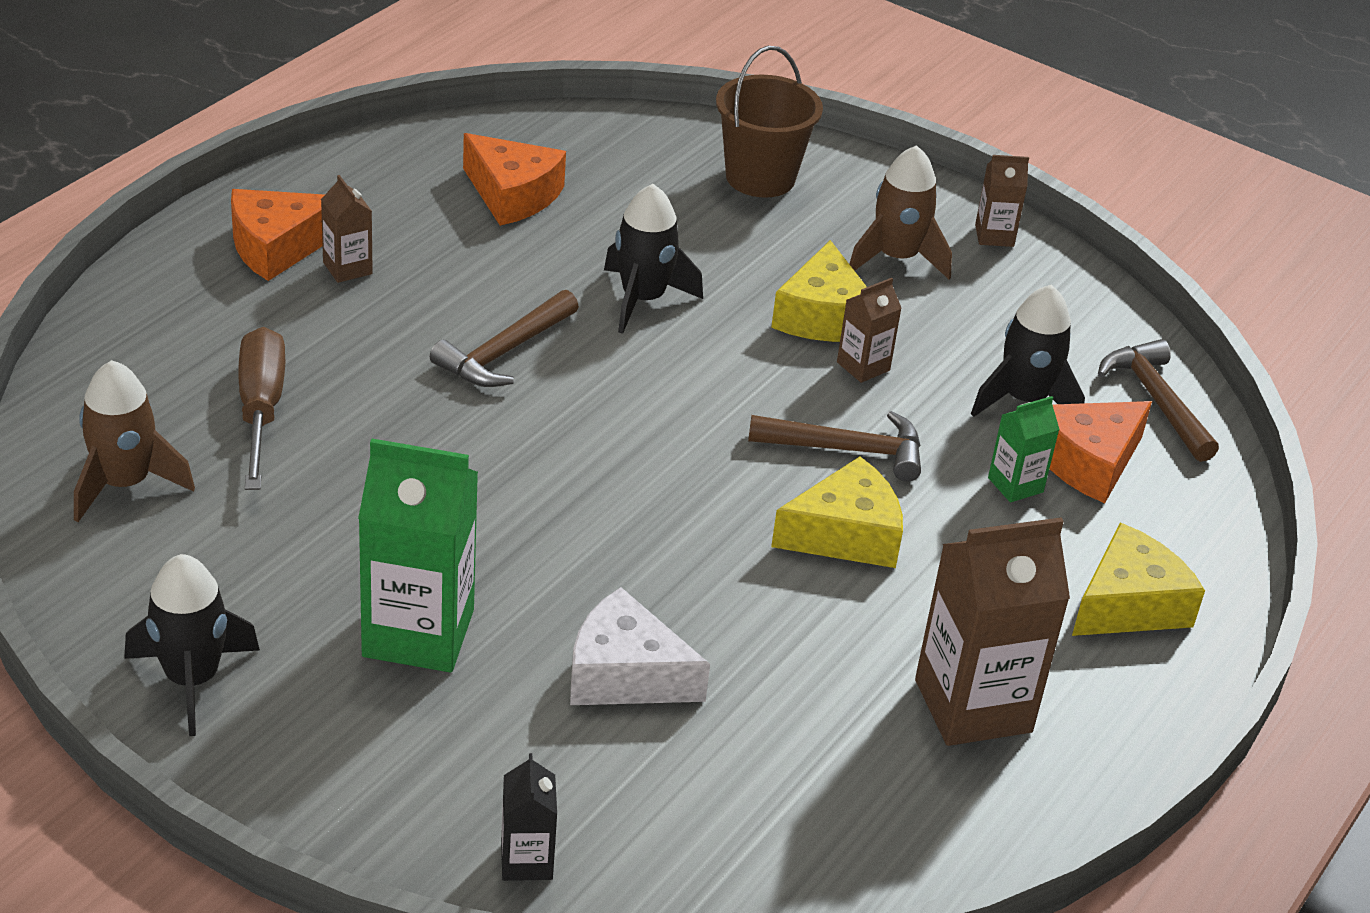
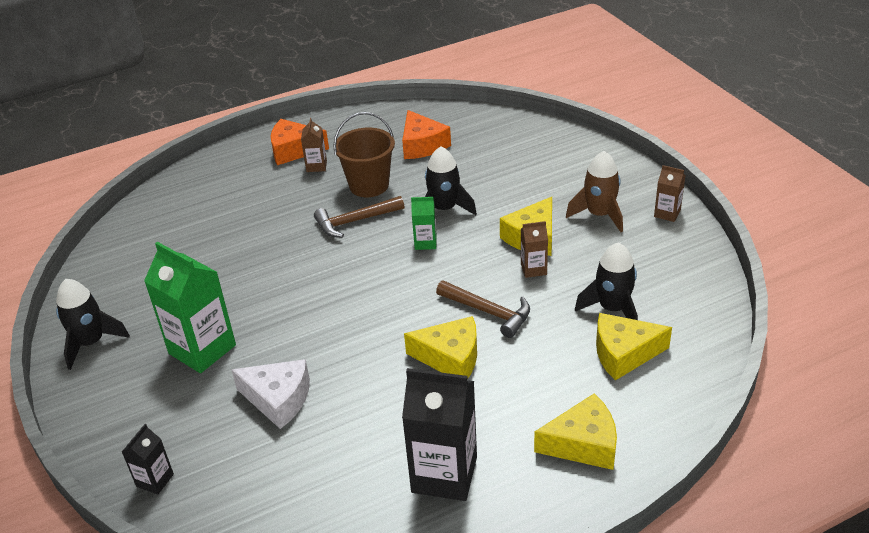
camera: 35 degrees right, 0 degrees up
(125, 483) = (141, 245): brown rocket -> none
(260, 409) = (224, 224): brown screwdriver -> none
(625, 674) = (278, 399): white cheese -> white cheese turned 150 degrees clockwise
(760, 177) = (557, 158): brown bucket -> brown bucket (369, 185)
(973, 706) = (444, 474): brown carton -> black carton
(1015, 485) = (569, 356): green carton -> green carton (425, 242)
(1088, 462) = (624, 354): orange cheese -> yellow cheese
(1156, 400) = (695, 328): brown hammer -> none

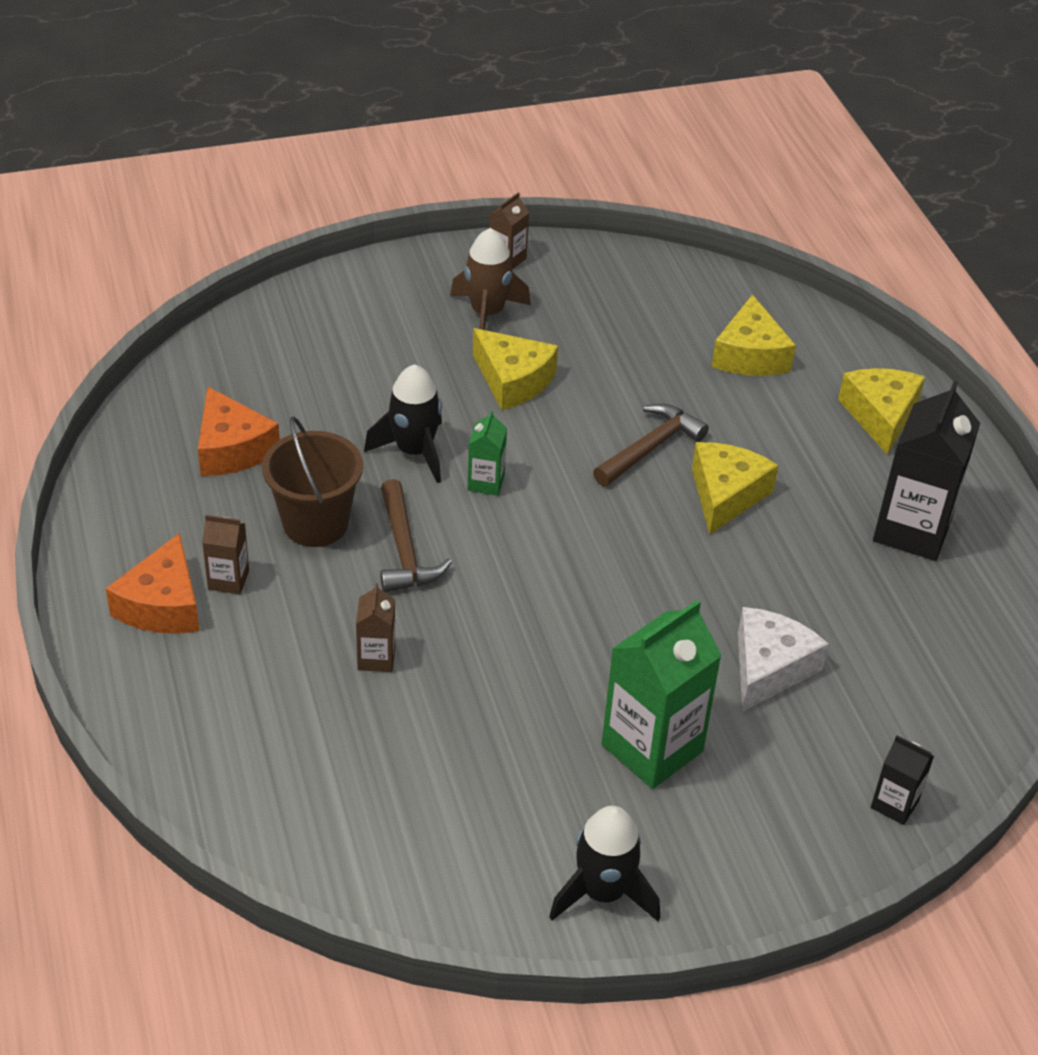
camera: 85 degrees left, 5 degrees up
(422, 145) = (232, 449): orange cheese -> orange cheese turned 75 degrees clockwise
(533, 269) = (578, 393): brown carton -> brown carton (376, 658)
(612, 309) = (672, 345): black rocket -> none

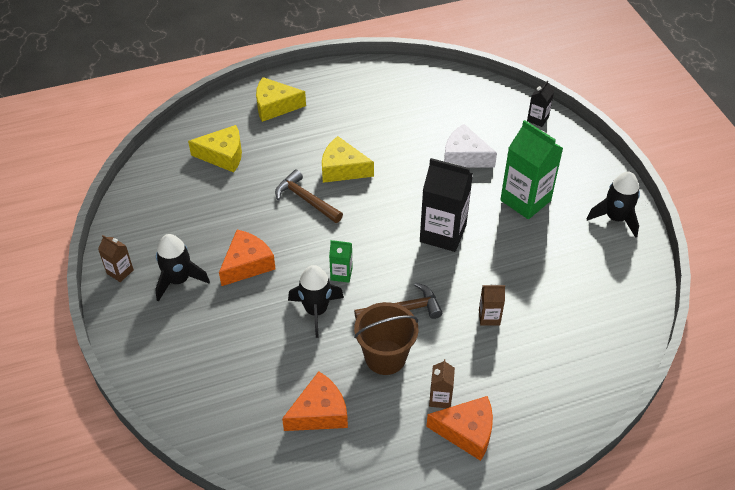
camera: 90 degrees left, 5 degrees up
(487, 313) = (178, 280): brown rocket -> black rocket
(513, 380) = (247, 264): yellow cheese -> orange cheese
(912, 530) = (362, 101): black carton -> black carton (443, 233)

